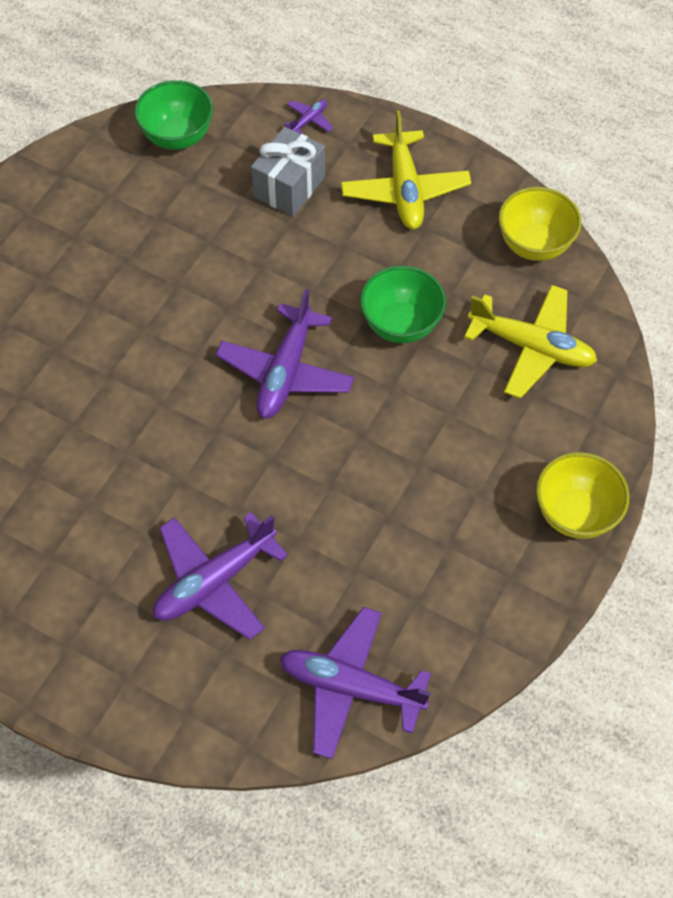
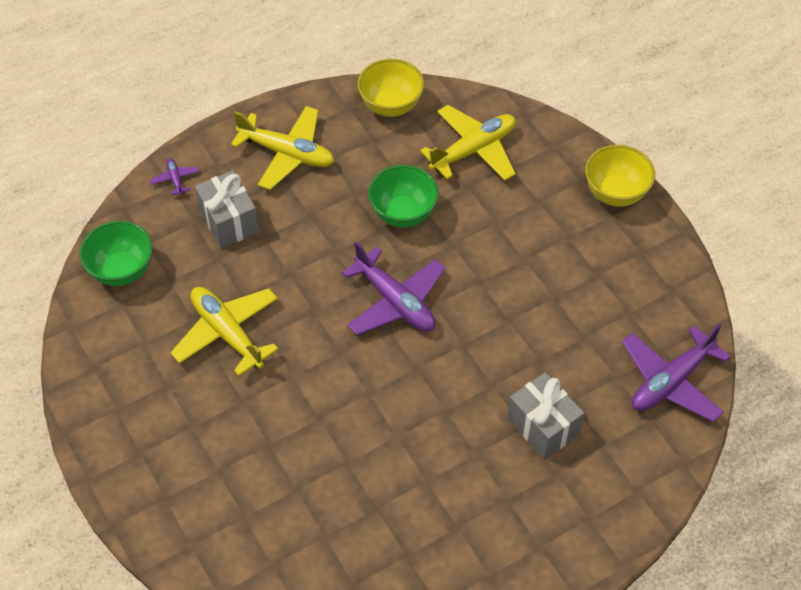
camera: 60 degrees left, 5 degrees down
(159, 253) = (227, 333): none -> yellow plane
(215, 581) = (543, 426): purple plane -> grey gift

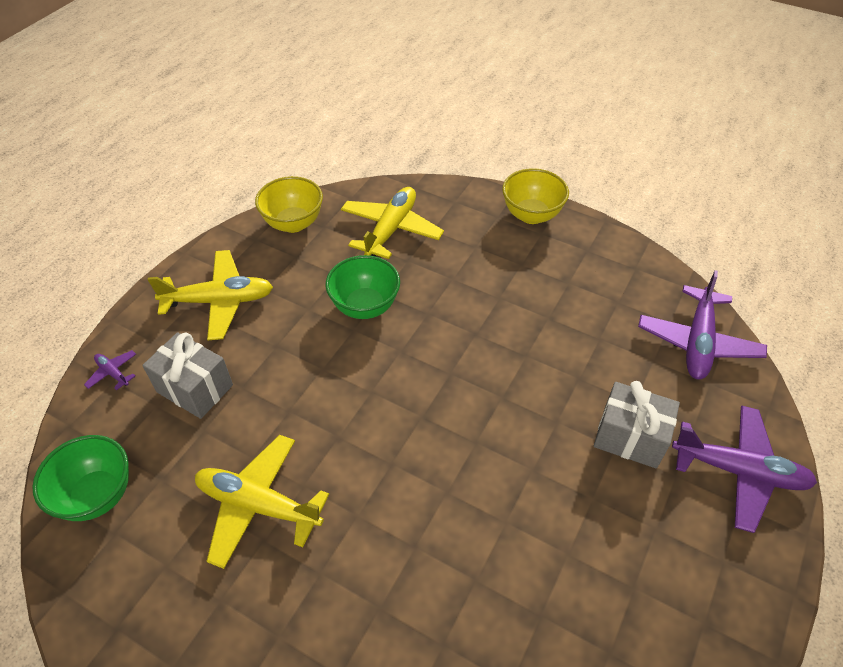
camera: 30 degrees left, 5 degrees down
(395, 301) = (411, 388): purple plane -> purple plane (739, 471)

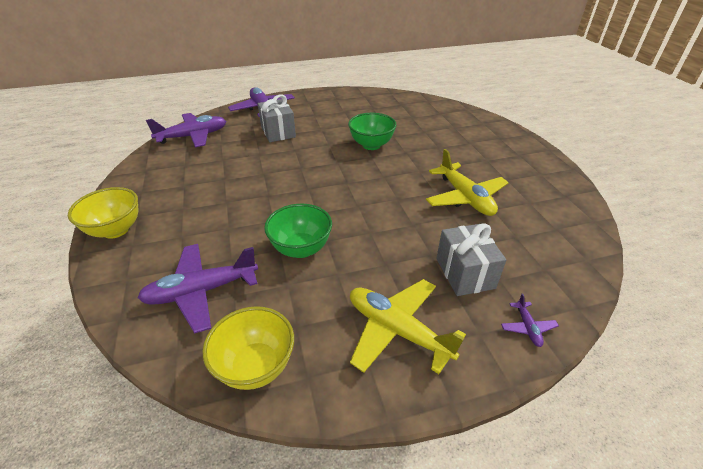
camera: 135 degrees left, 10 degrees down
(97, 495) = (563, 251): green bowl -> green bowl (371, 145)
(391, 230) = (202, 291): yellow plane -> purple plane

